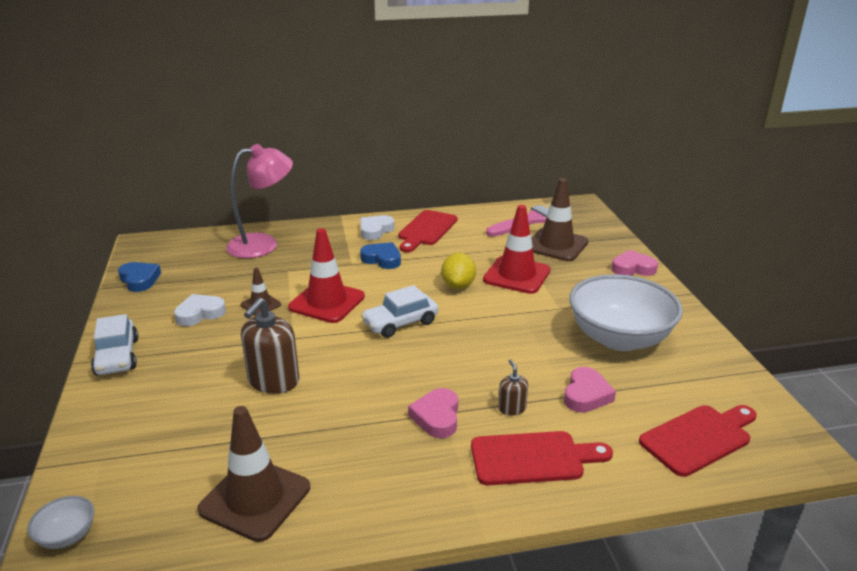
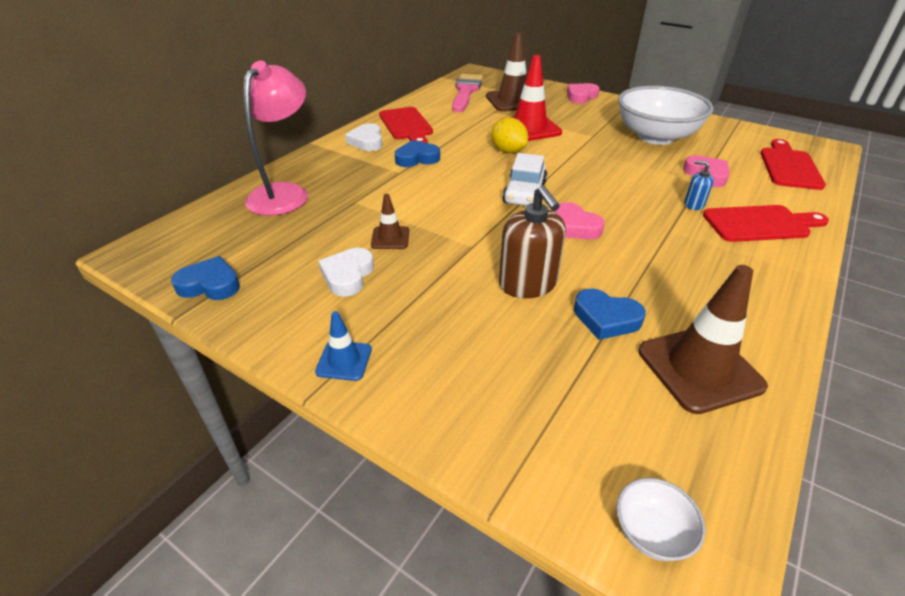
camera: 45 degrees left, 10 degrees up
(117, 356) = (344, 360): white car -> blue traffic cone
(270, 432) = (606, 318): none -> blue heart
(327, 302) = (441, 207): red traffic cone -> none
(437, 417) = (672, 235): pink heart -> pink heart (574, 227)
(512, 408) = (694, 204): brown soap dispenser -> blue soap dispenser
(533, 458) = (760, 224): red cutting board -> red cutting board turned 45 degrees clockwise

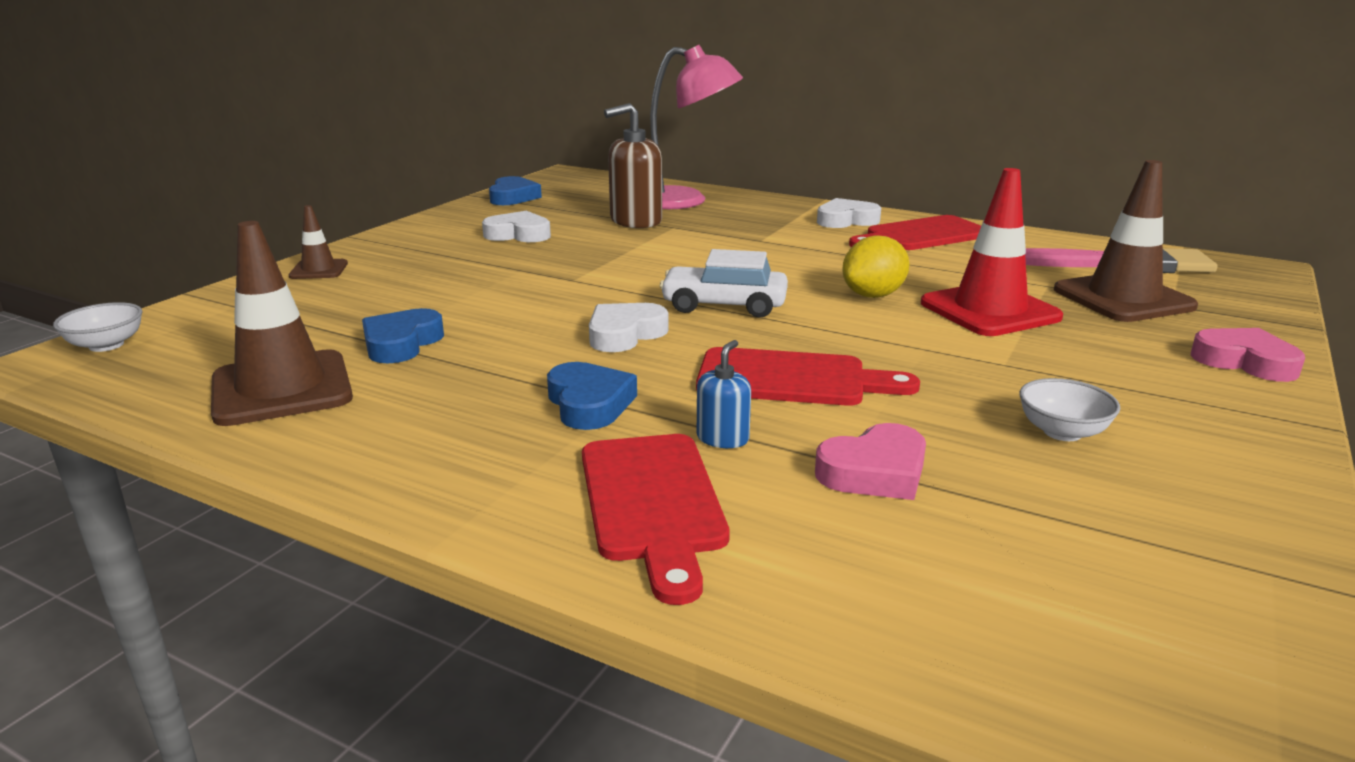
camera: 85 degrees right, 15 degrees down
(344, 360) = (388, 242): blue traffic cone -> none
(390, 238) = (591, 245): brown traffic cone -> brown traffic cone (319, 270)
(417, 158) = (808, 246): blue heart -> blue heart (589, 403)
(528, 284) = (485, 306): brown soap dispenser -> brown soap dispenser (635, 221)
(574, 227) = (625, 334): pink heart -> white heart
(655, 137) = (1062, 432): white bowl -> white bowl, size x0.40
(789, 167) = (1010, 621): red cutting board -> red cutting board (791, 379)

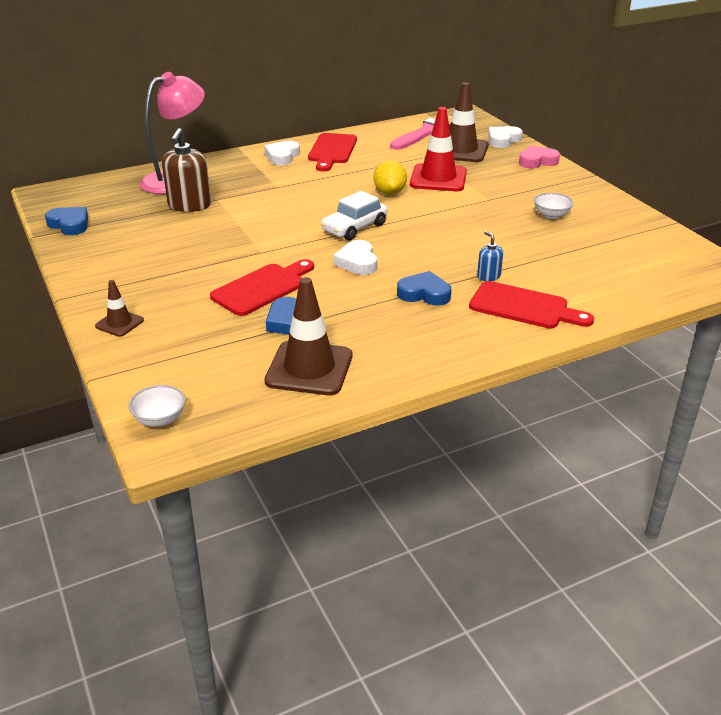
camera: 55 degrees left, 10 degrees up
(518, 234) = (155, 244): white heart -> white heart (503, 140)
(791, 379) = (453, 243): red cutting board -> red cutting board (262, 288)
(875, 472) = (544, 258): pink heart -> none

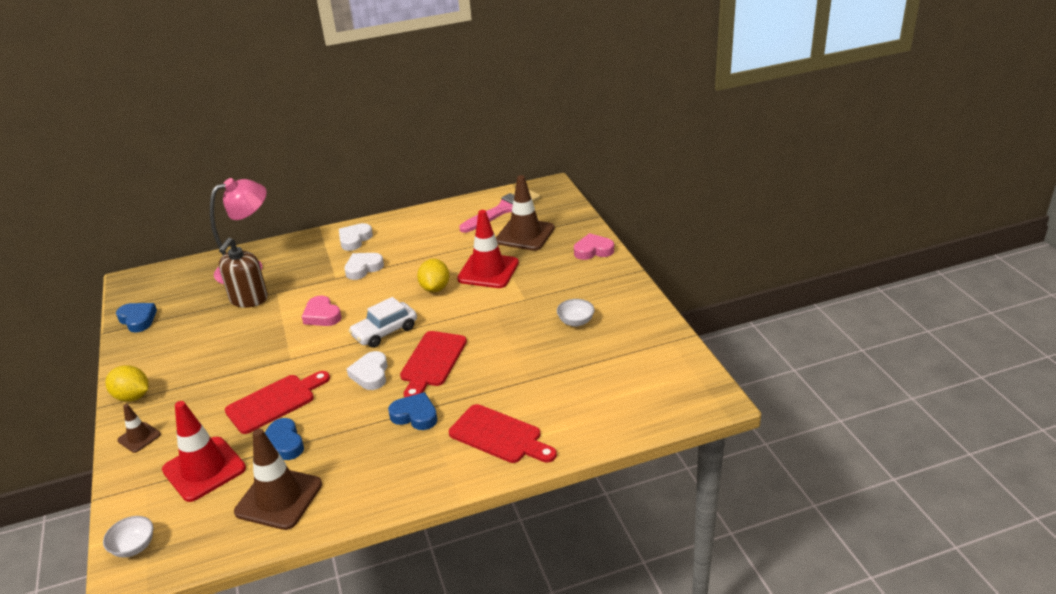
camera: 10 degrees right, 0 degrees up
(94, 289) = (132, 397): none -> yellow lemon
(210, 347) = (204, 469): none -> red traffic cone
(278, 216) = (322, 315): none -> pink heart
(332, 151) = (403, 233): red cutting board -> red cutting board (432, 362)
(488, 276) = (483, 397): blue soap dispenser -> none
(503, 140) = (572, 222): white heart -> white heart (363, 268)

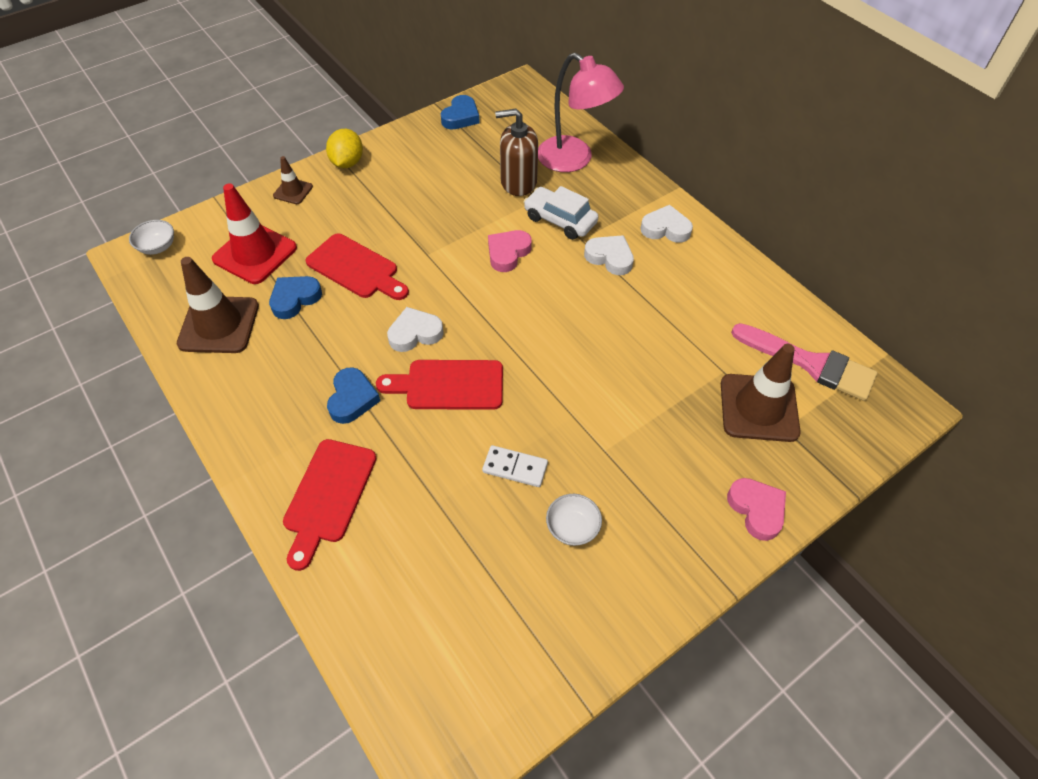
camera: 70 degrees right, 20 degrees up
(385, 332) = (493, 320): white car -> white car (560, 220)
(435, 288) = (594, 342): yellow lemon -> none
(488, 271) = (653, 388): red traffic cone -> none
(519, 339) = (515, 467): none -> white domino

